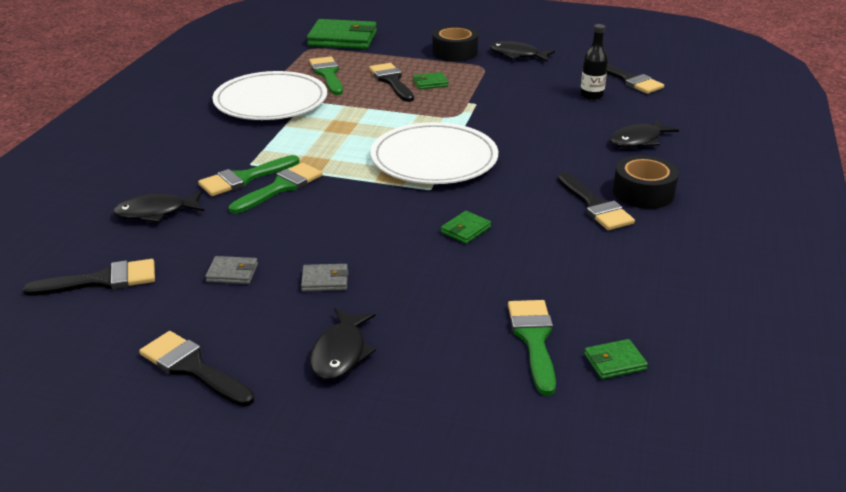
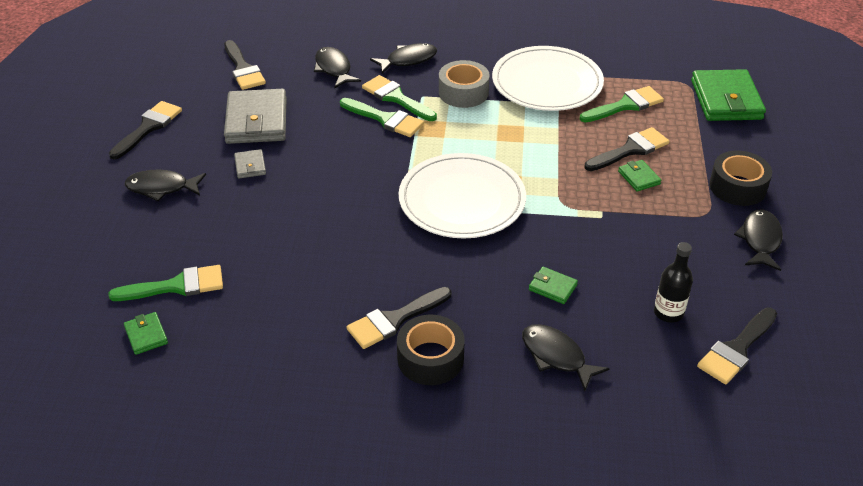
camera: 80 degrees right, 10 degrees up
(175, 165) = (408, 60): none -> black fish
(232, 273) = (257, 121): grey wallet -> grey wallet, size x2.19
(259, 141) = (463, 92): none -> grey tape
(465, 230) = (334, 233): green wallet -> green wallet (552, 287)

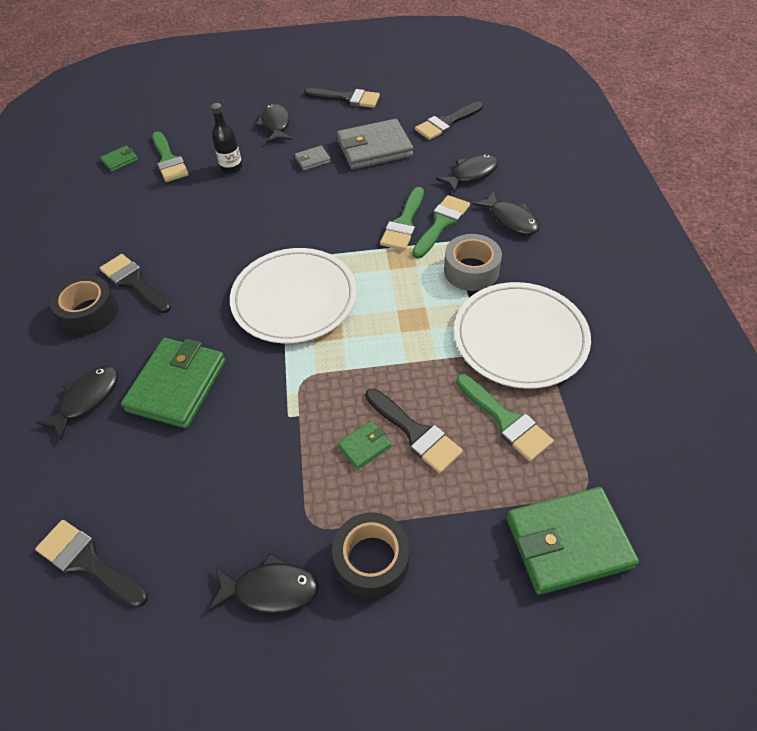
camera: 80 degrees right, 10 degrees up
(552, 287) = (177, 385): green wallet -> green wallet, size x2.19
(668, 313) = (143, 490): black bottle -> black bottle (231, 167)

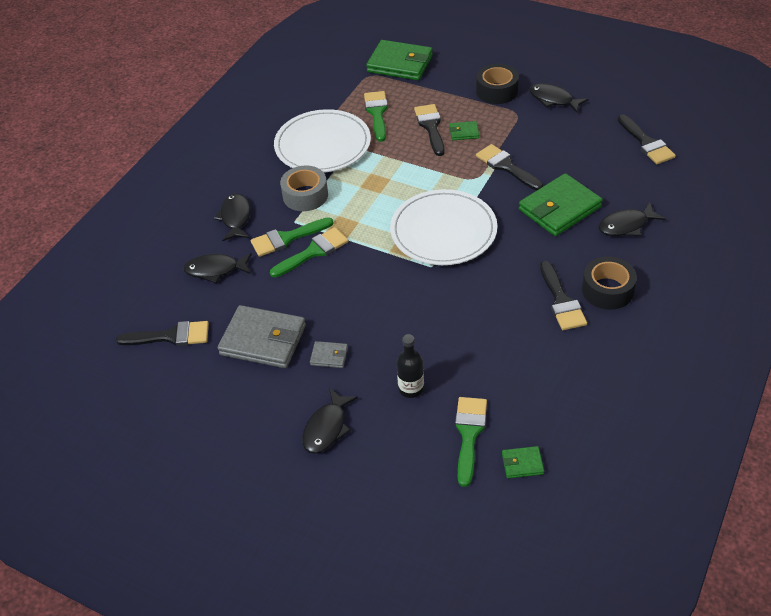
camera: 145 degrees left, 5 degrees down
(347, 98) = (223, 427): black brush -> black brush (506, 166)

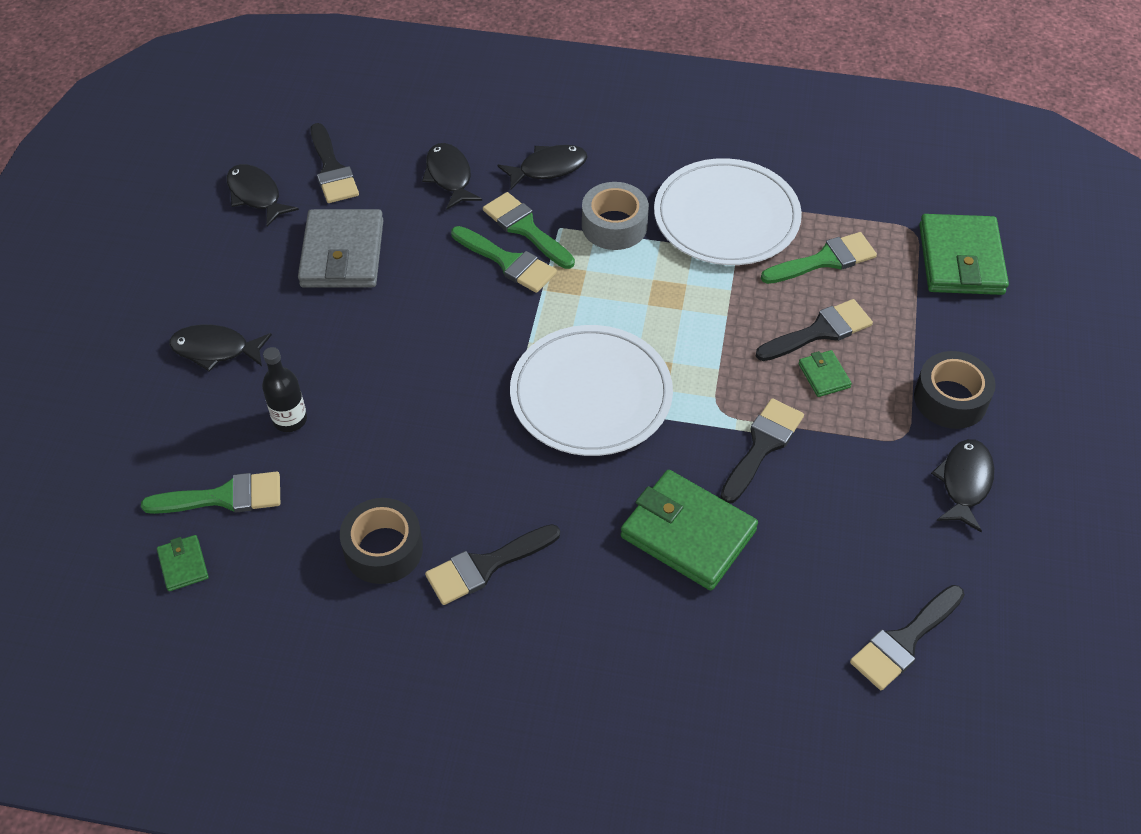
camera: 70 degrees right, 5 degrees up
(329, 356) = (328, 324): grey wallet -> none
(607, 290) = (523, 624): black tape -> black tape (383, 549)
(626, 225) = (678, 633): black fish -> black fish (256, 195)

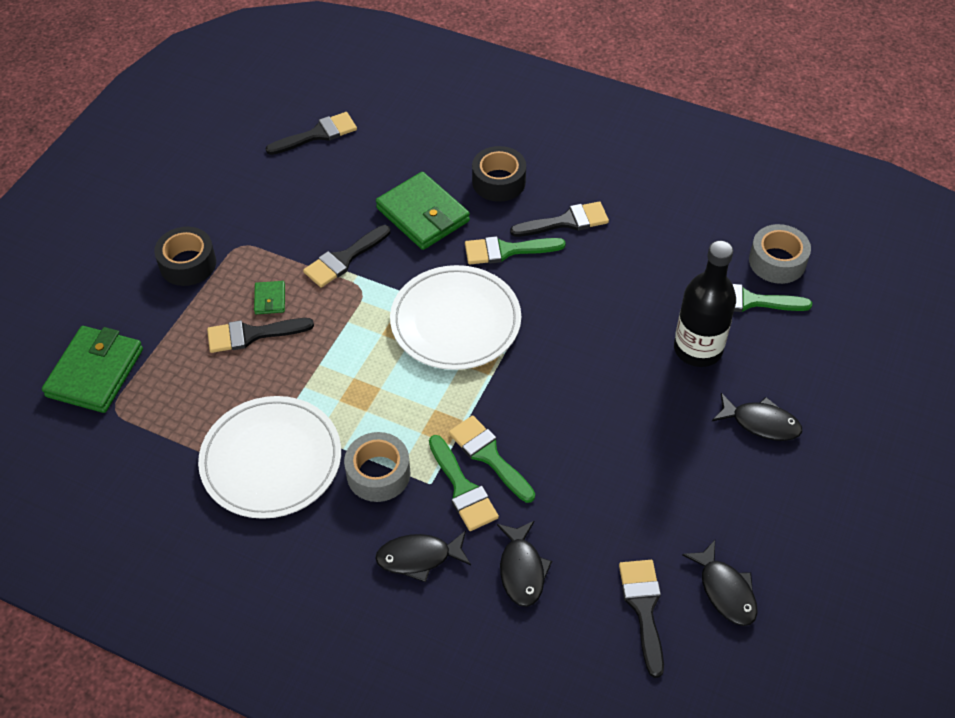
camera: 165 degrees left, 0 degrees up
(183, 565) = (777, 261): green wallet -> grey tape
(290, 419) = (698, 349): black bottle -> black bottle, size x1.76
(342, 254) = (641, 498): grey wallet -> none
(383, 549) = (635, 245): black tape -> black tape (499, 182)
(825, 260) = (209, 397): green brush -> green brush (506, 250)
(964, 483) = (219, 209): black fish -> none

